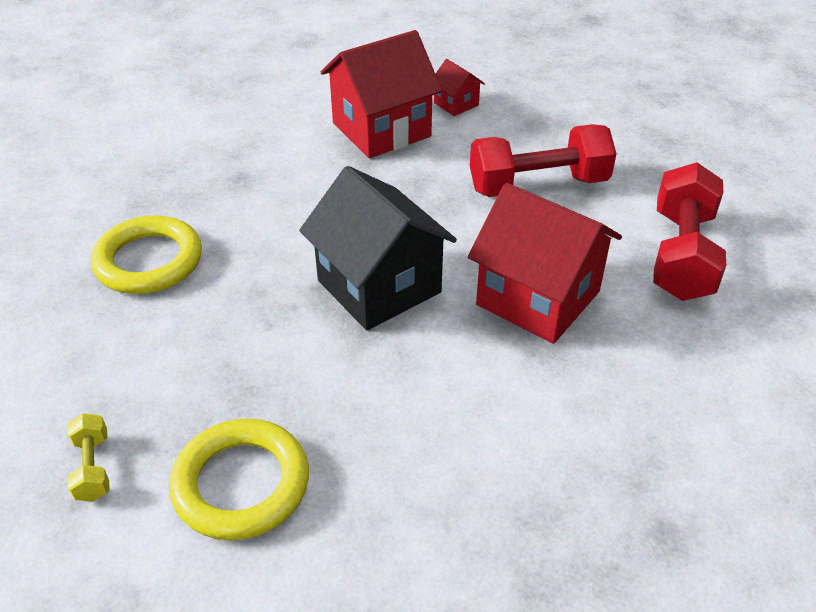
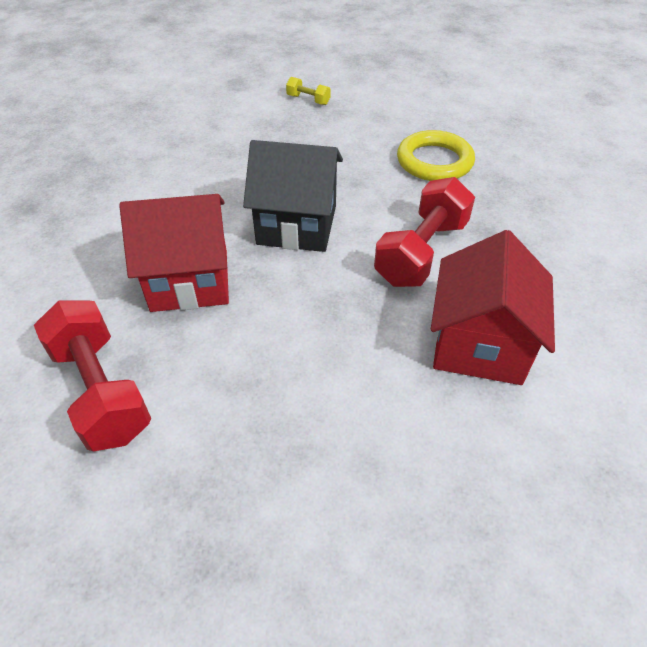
camera: 135 degrees right, 5 degrees up
(241, 484) = (244, 125): yellow ring -> none
(456, 104) = (473, 434): red house -> none
(538, 185) = (283, 382): red dumbbell -> red dumbbell (422, 252)

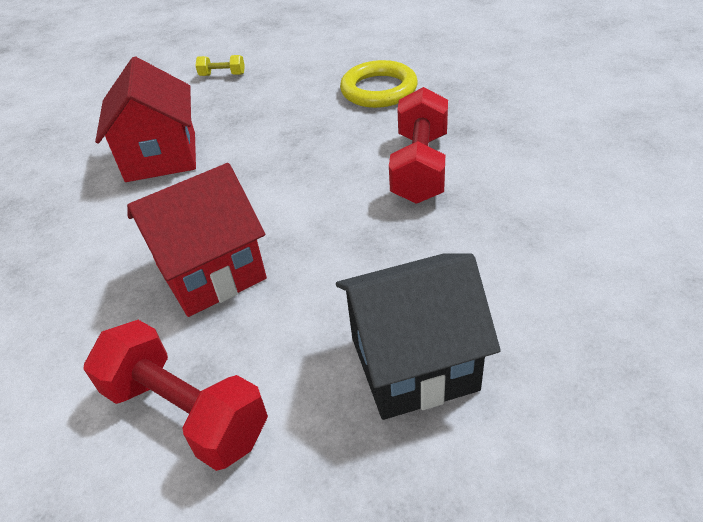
camera: 20 degrees left, 5 degrees down
(297, 225) = (287, 185): black house -> black house (413, 363)
(479, 344) = (523, 223): red house -> red house (161, 157)

